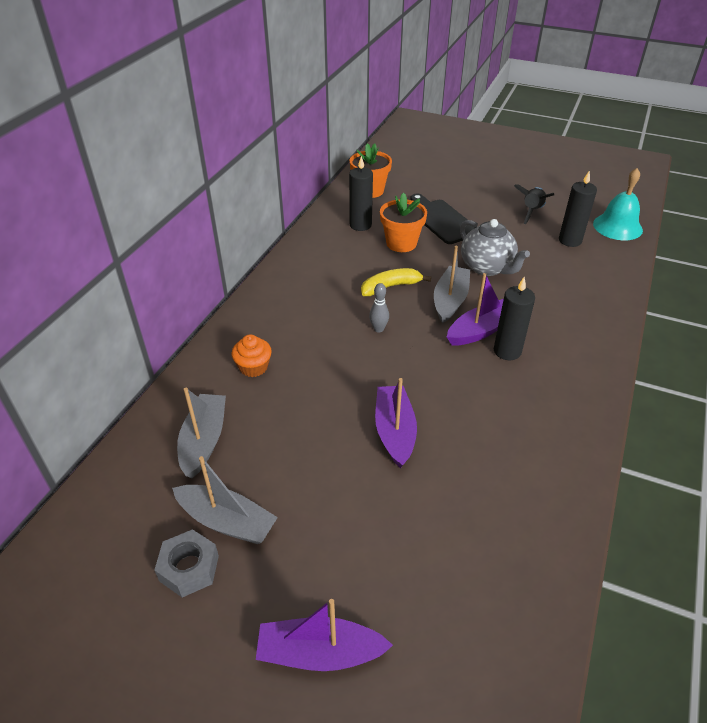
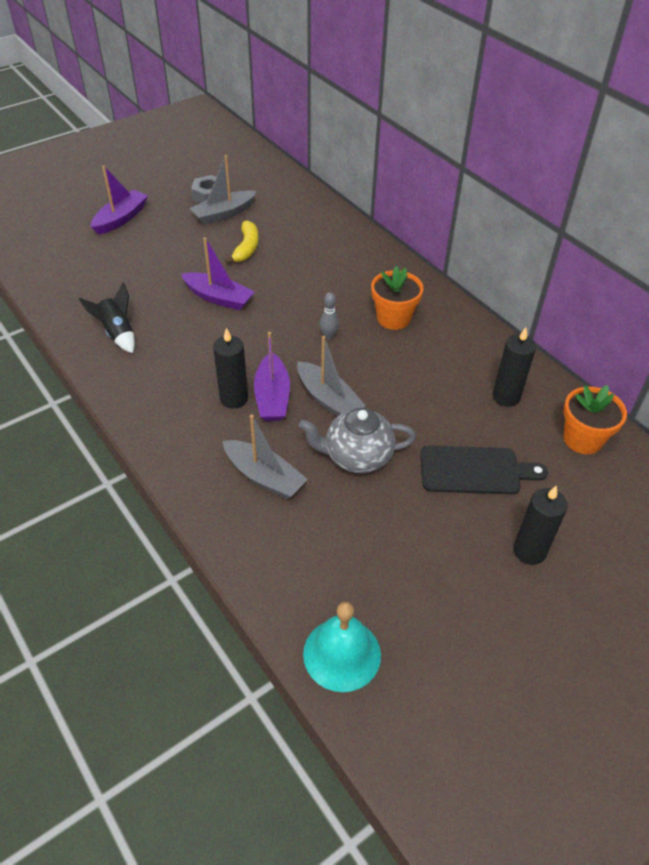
camera: 120 degrees right, 5 degrees up
(204, 441) = (291, 221): grey boat -> grey boat (264, 477)
(253, 367) = (341, 259): orange cupcake -> none
(390, 287) = (380, 369): yellow banana -> yellow banana (246, 248)
(401, 243) = (448, 412): orange flower pot -> orange flower pot (393, 318)
(532, 212) = (439, 576): black rocket -> black rocket (117, 333)
(570, 240) = (350, 571): black candle -> black candle (529, 551)

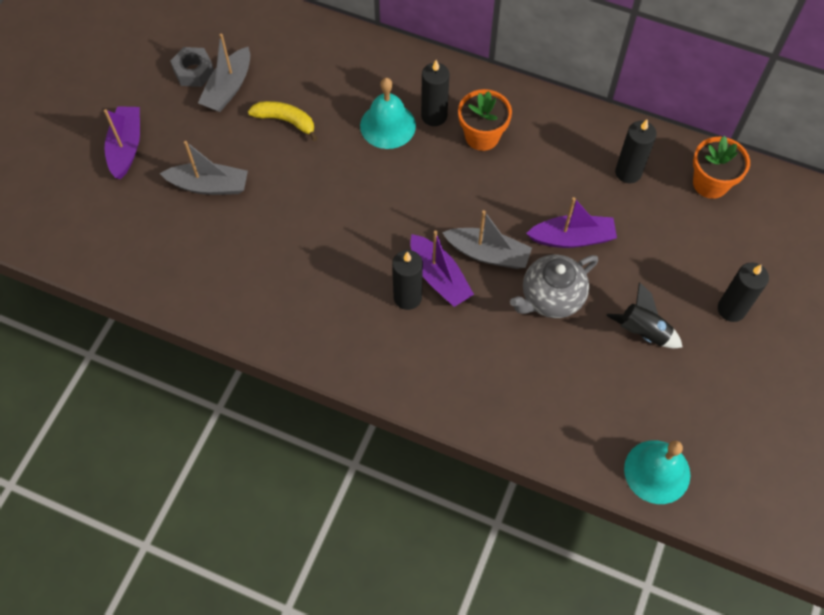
camera: 30 degrees left, 15 degrees up
(117, 333) = (245, 286): black rocket -> black rocket (643, 332)
(219, 298) = (307, 195): purple boat -> purple boat (572, 238)
(246, 248) = (286, 121): yellow banana -> yellow banana turned 45 degrees counterclockwise
(264, 477) = (491, 358): grey boat -> grey boat (209, 185)
(322, 281) = (388, 125): none -> turquoise bell
(329, 336) = (440, 186): grey bowling pin -> none
(364, 290) = (434, 116): none -> black candle
(474, 470) = (649, 259): black cutting board -> none

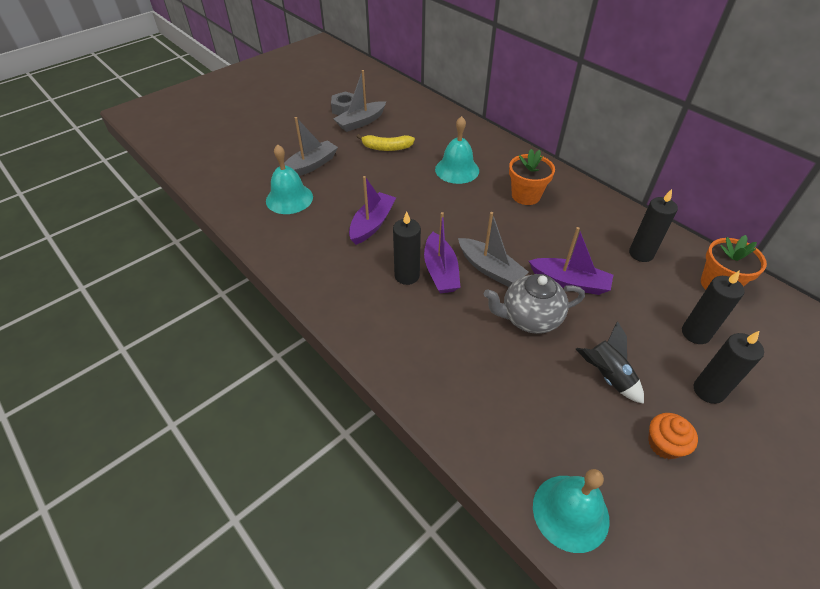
camera: 25 degrees right, 15 degrees down
(126, 147) = (274, 132): purple boat -> purple boat (372, 224)
(209, 185) = (310, 166): grey boat -> grey boat turned 75 degrees counterclockwise
(216, 246) = (289, 198): none -> turquoise bell
(286, 121) = (386, 148): yellow banana -> yellow banana turned 135 degrees clockwise
(434, 116) = (495, 174): black candle -> black candle (695, 333)
(710, 378) = (664, 444): none -> orange cupcake

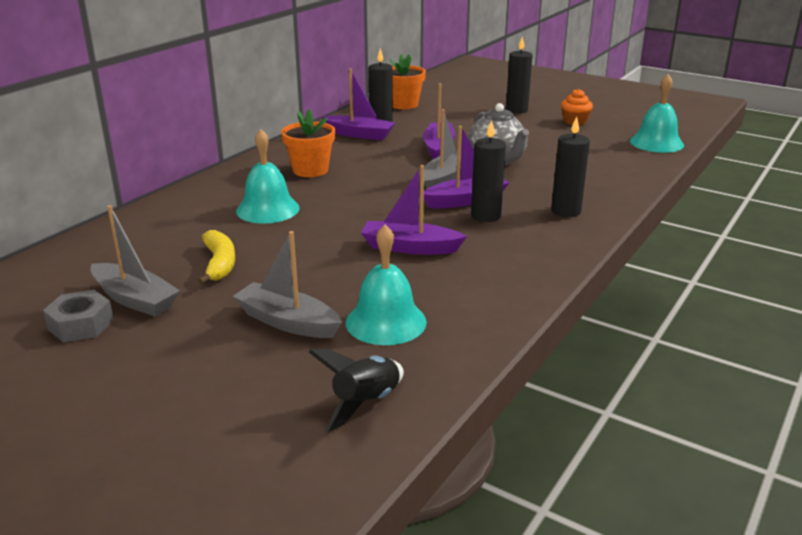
camera: 105 degrees left, 20 degrees down
(607, 376) = (533, 135): black rocket -> black rocket (366, 403)
(613, 235) = (359, 134): none -> purple boat
(695, 333) = (464, 112): black candle -> black candle (566, 211)

